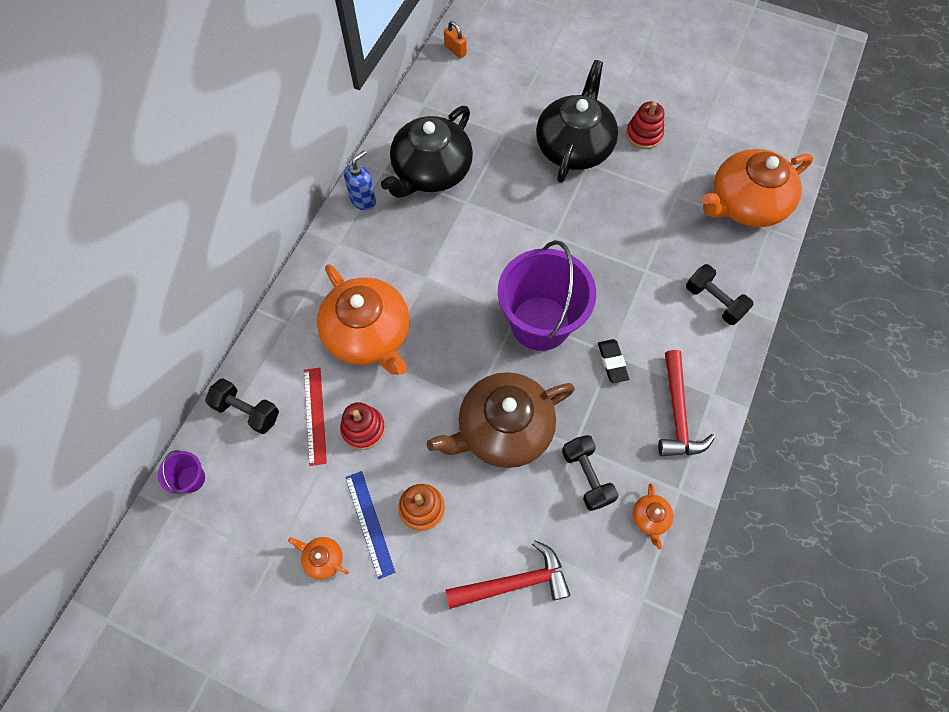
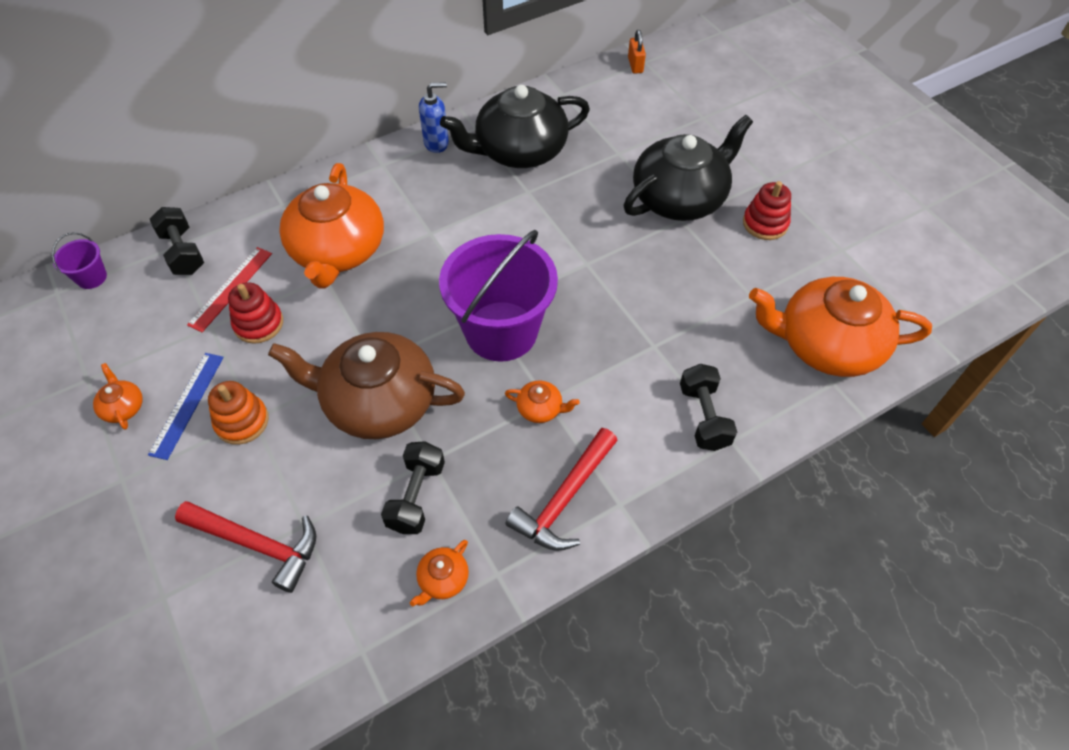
camera: 35 degrees right, 10 degrees down
(612, 362) = (540, 408): black eraser -> orange teapot

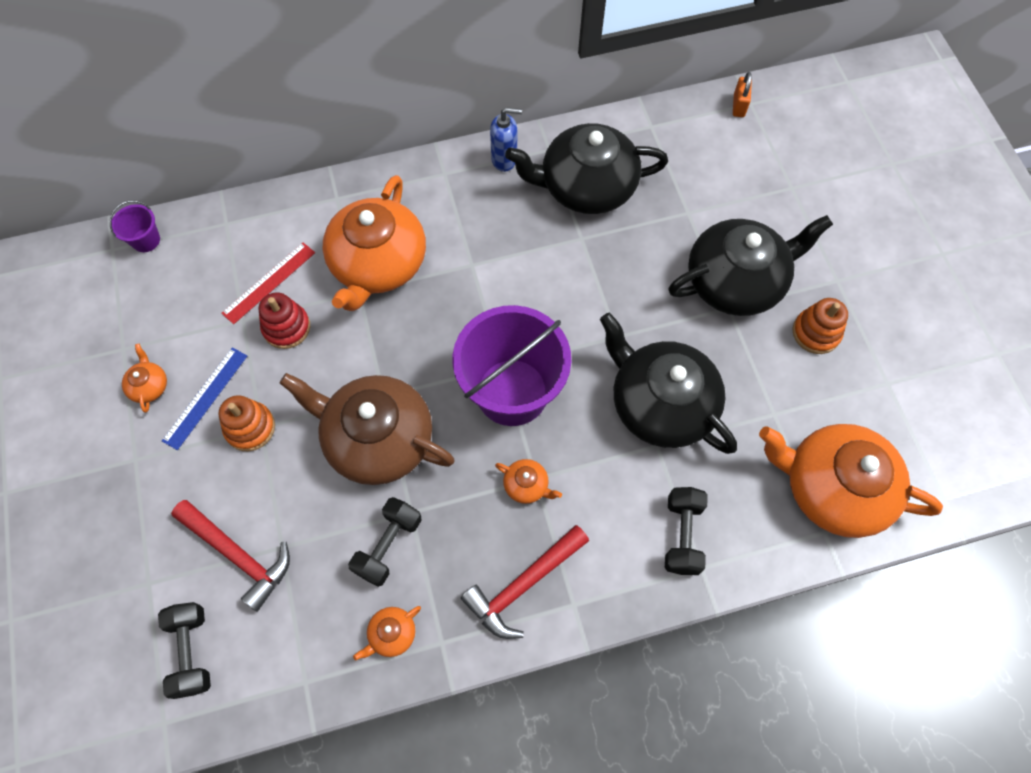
camera: 15 degrees right, 10 degrees up
(183, 252) = (233, 232): black dumbbell -> black dumbbell (192, 652)
(645, 310) = (660, 403): none -> black teapot
(765, 223) = (816, 333): red stacking toy -> orange stacking toy

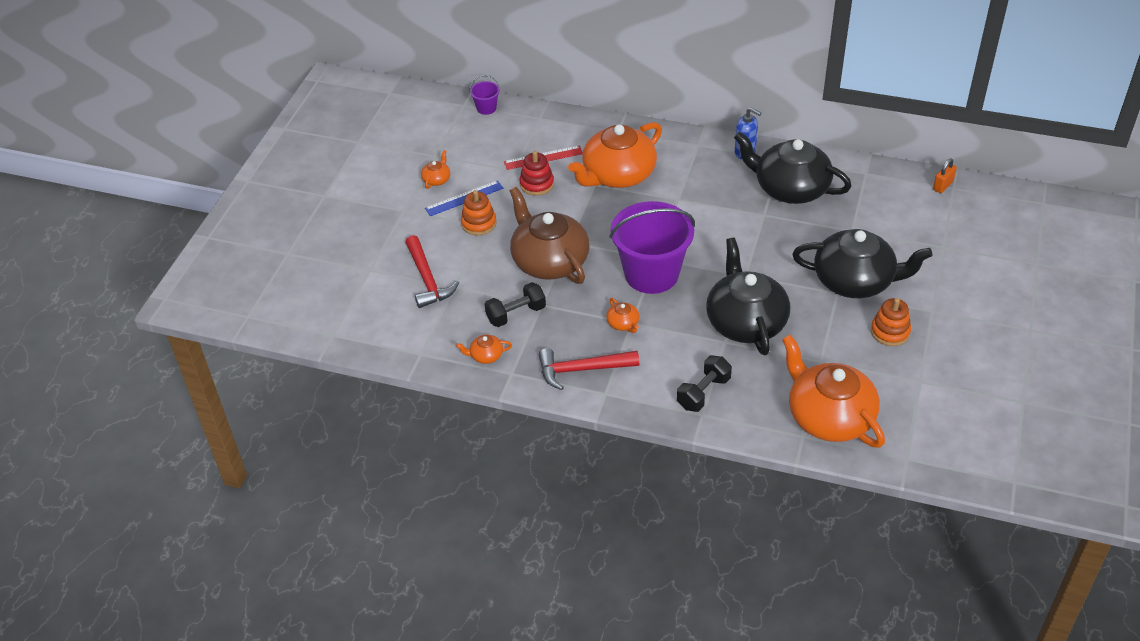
camera: 35 degrees right, 20 degrees down
(192, 652) = (370, 311): black dumbbell -> none

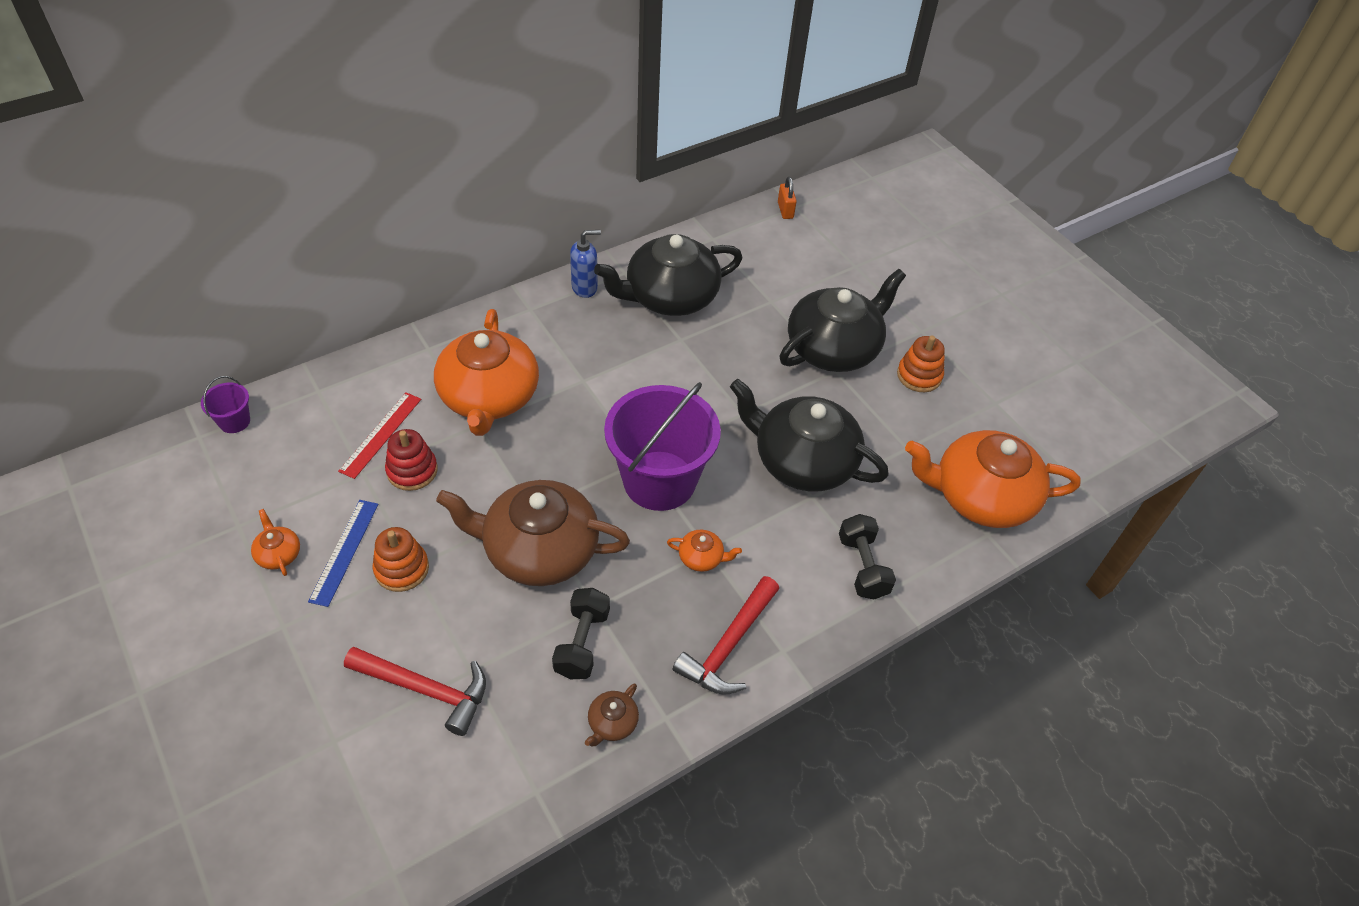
camera: 55 degrees left, 5 degrees up
(486, 355) = (612, 723): orange teapot -> brown teapot

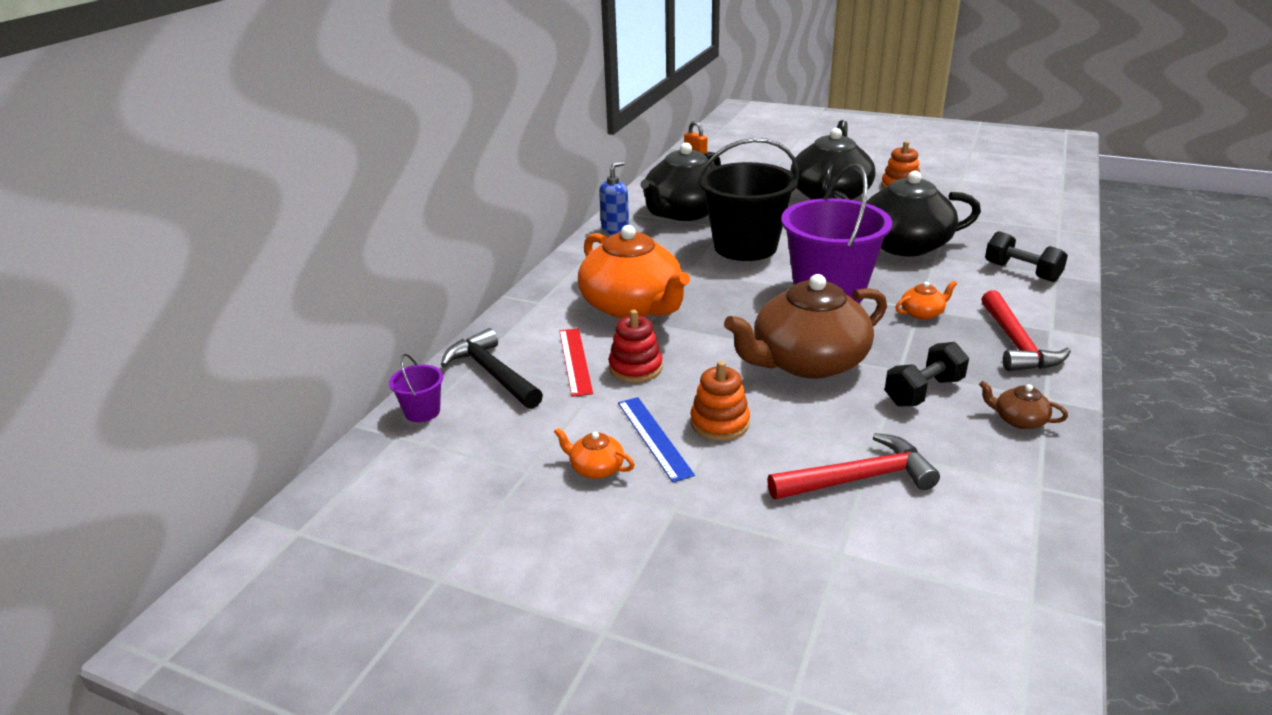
camera: 30 degrees left, 20 degrees down
(314, 411) = (492, 373): none -> black hammer
(582, 643) = (923, 392): black dumbbell -> black dumbbell turned 75 degrees clockwise
(612, 723) = (1019, 420): brown teapot -> brown teapot turned 120 degrees clockwise
(663, 377) = (745, 247): none -> black bucket
(981, 496) = (1026, 217): orange teapot -> none

